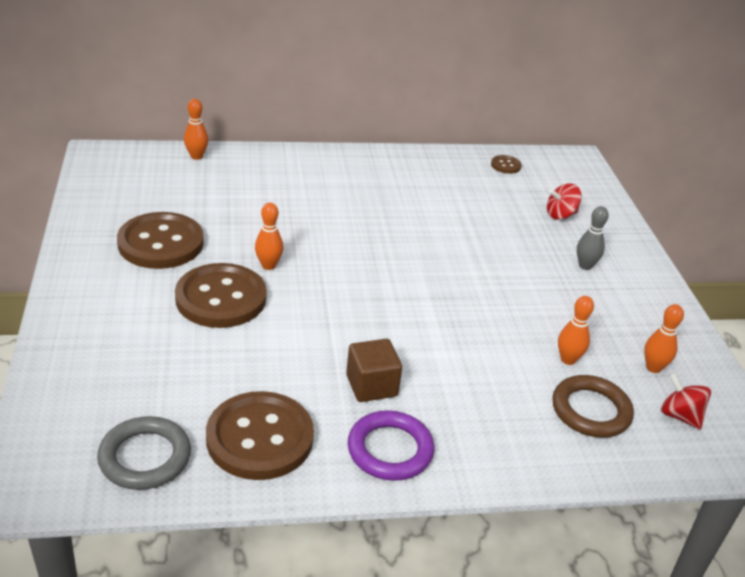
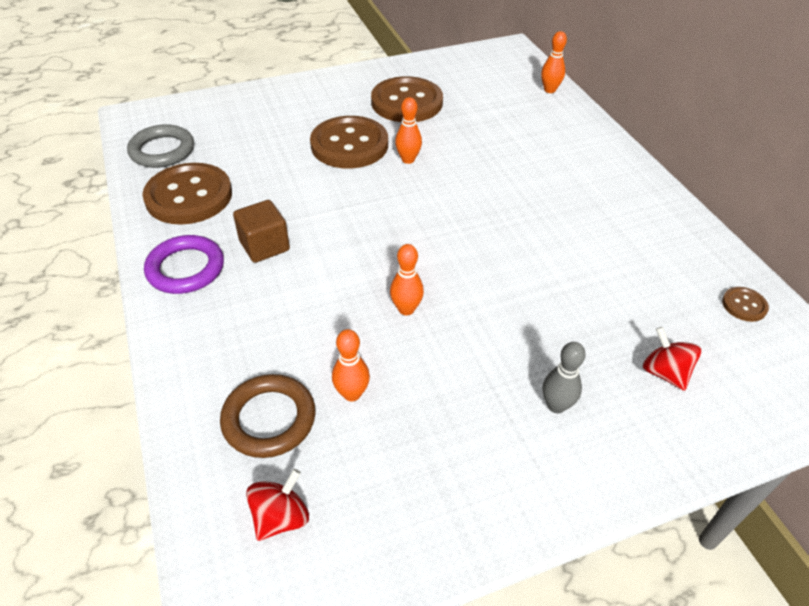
camera: 80 degrees right, 10 degrees up
(653, 367) = (367, 488): orange bowling pin -> orange bowling pin (406, 309)

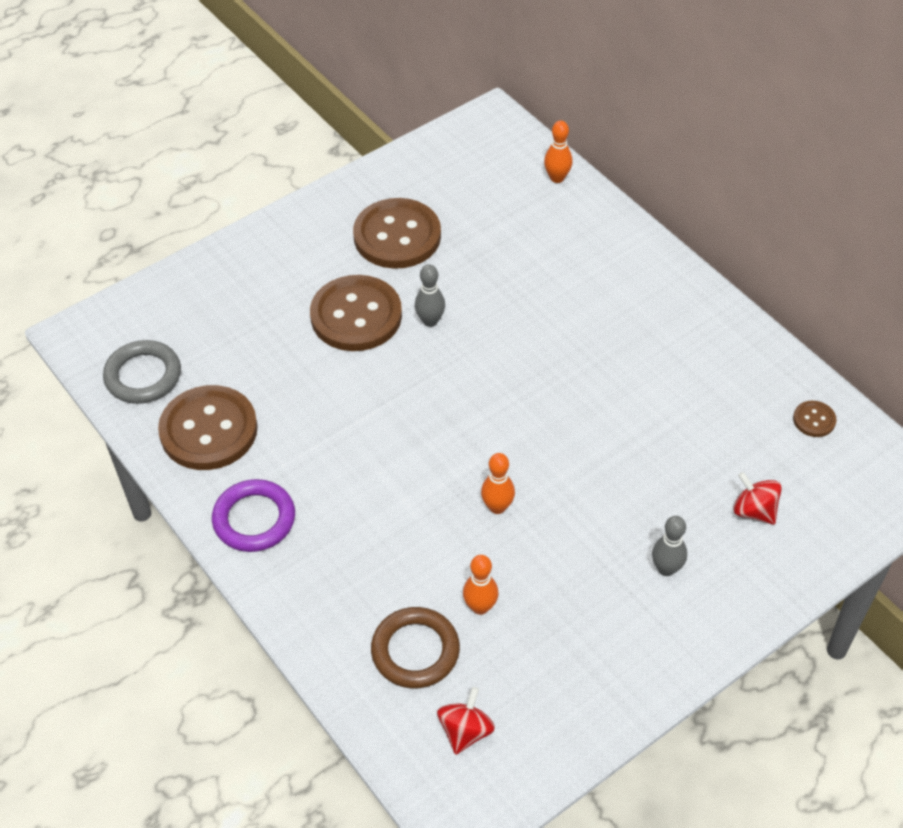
camera: 15 degrees left, 5 degrees up
(264, 246) = (323, 471): brown cube -> none
(408, 159) = (430, 321): orange bowling pin -> grey bowling pin

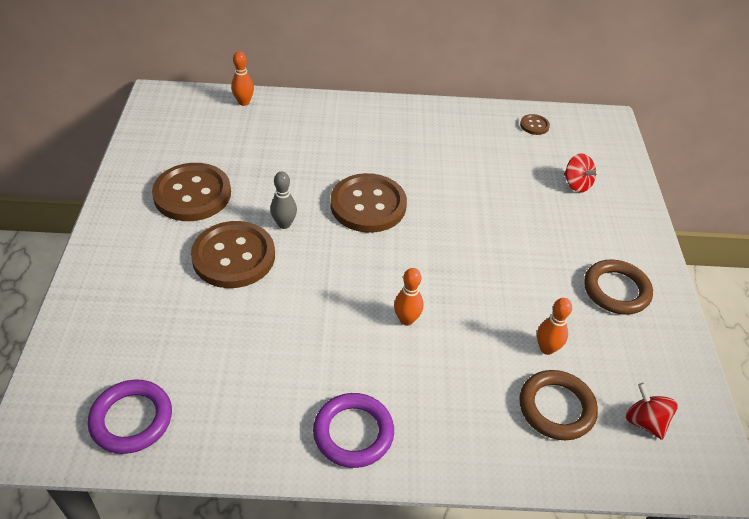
camera: 55 degrees left, 5 degrees down
(143, 376) = (131, 419): grey ring -> purple ring
(208, 430) = (237, 408): brown button -> brown button (368, 205)
(497, 507) = (472, 289): orange bowling pin -> orange bowling pin (406, 320)
(621, 627) = (616, 290): none -> brown ring
(666, 569) = (588, 244): grey bowling pin -> none
(754, 511) = (576, 184): red spinning top -> red spinning top turned 120 degrees counterclockwise

